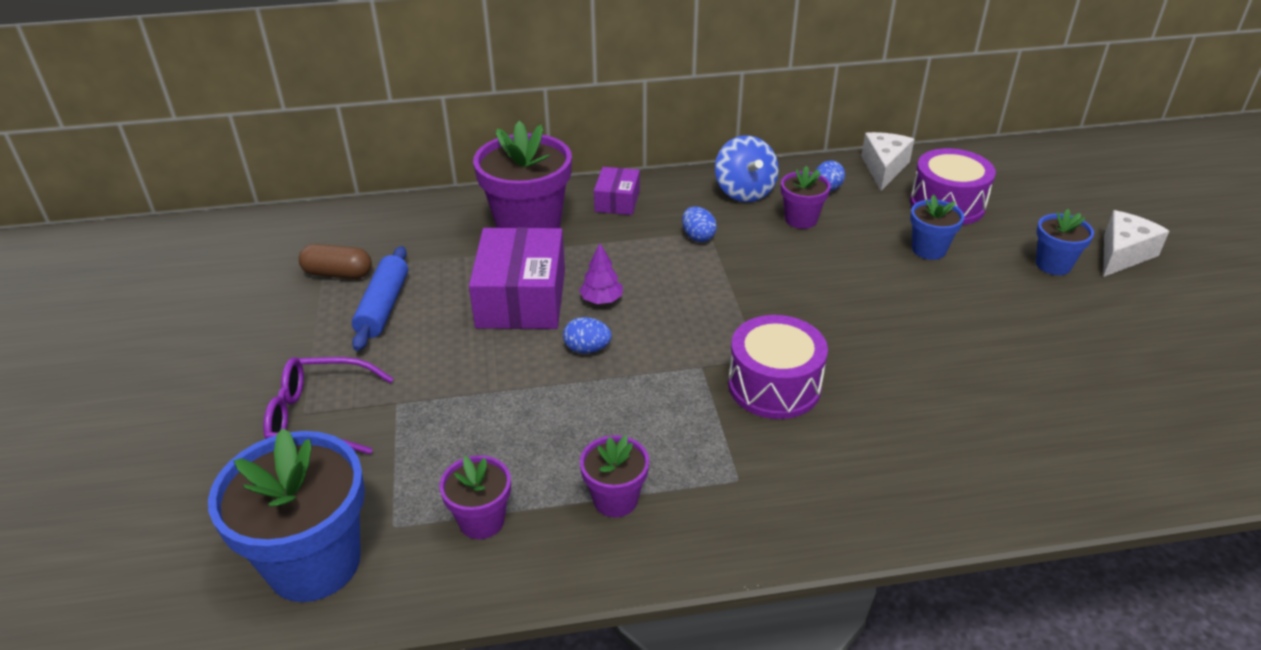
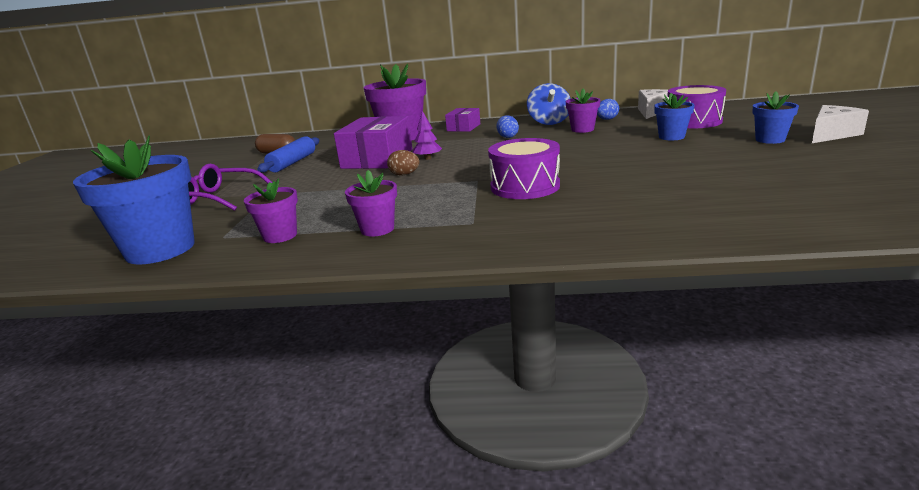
camera: 15 degrees right, 15 degrees down
(587, 349) = (404, 174): blue egg -> brown egg

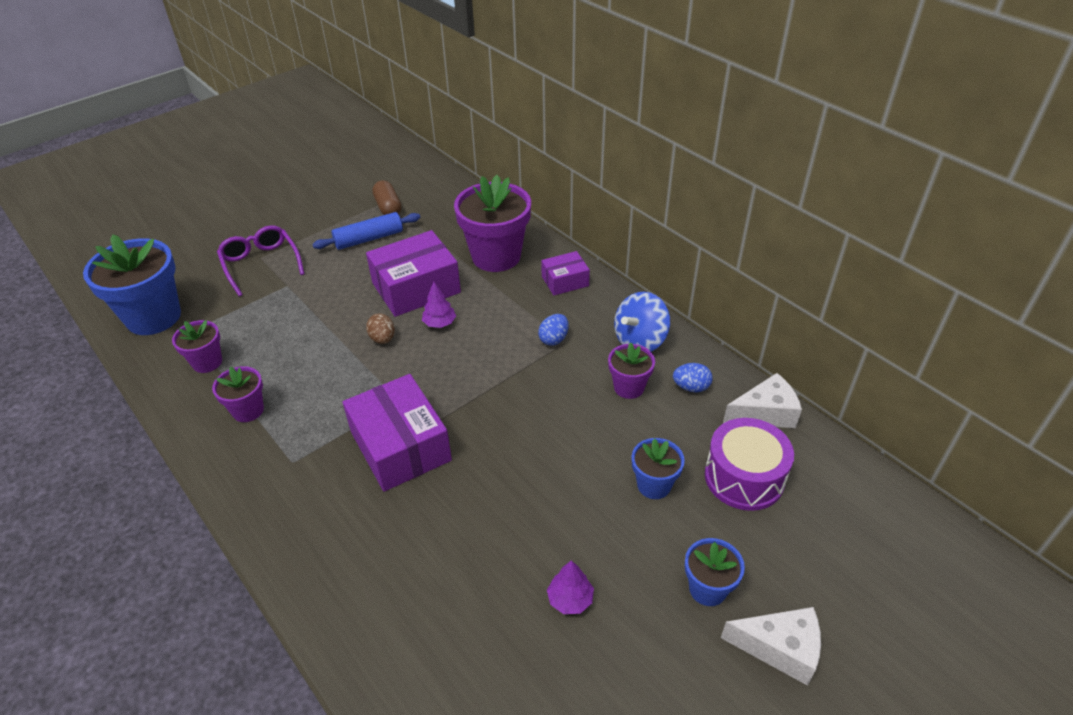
camera: 45 degrees right, 20 degrees up
(525, 186) = (400, 446): purple drum -> purple box
(742, 167) = (570, 599): none -> purple tree

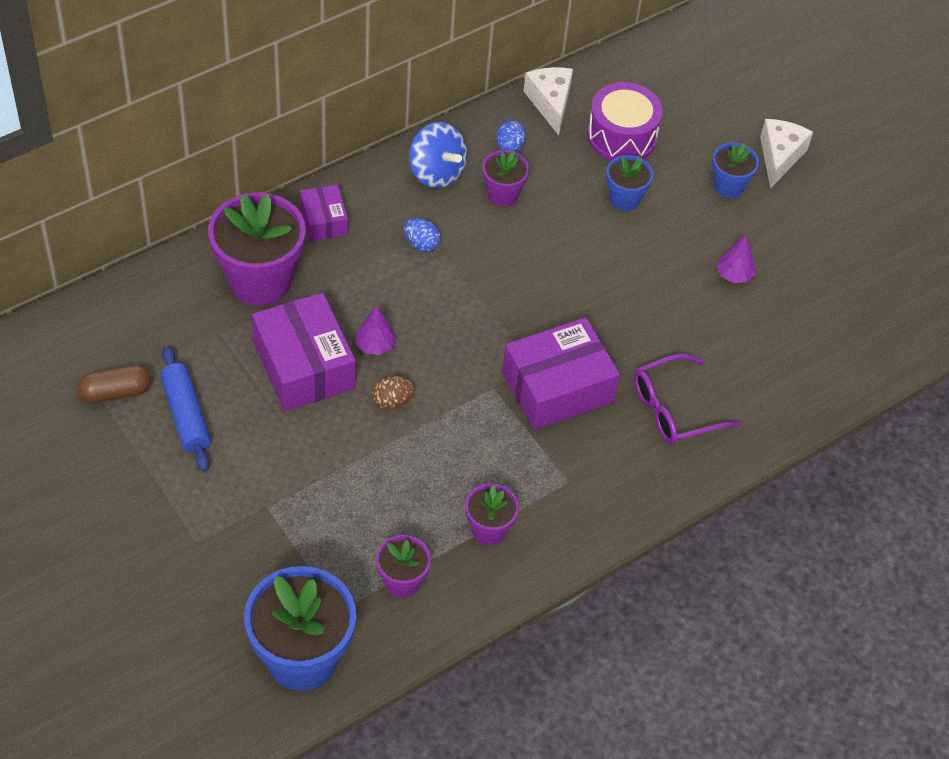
camera: 90 degrees left, 10 degrees up
(261, 264) = (212, 541): purple glasses -> purple glasses (674, 409)

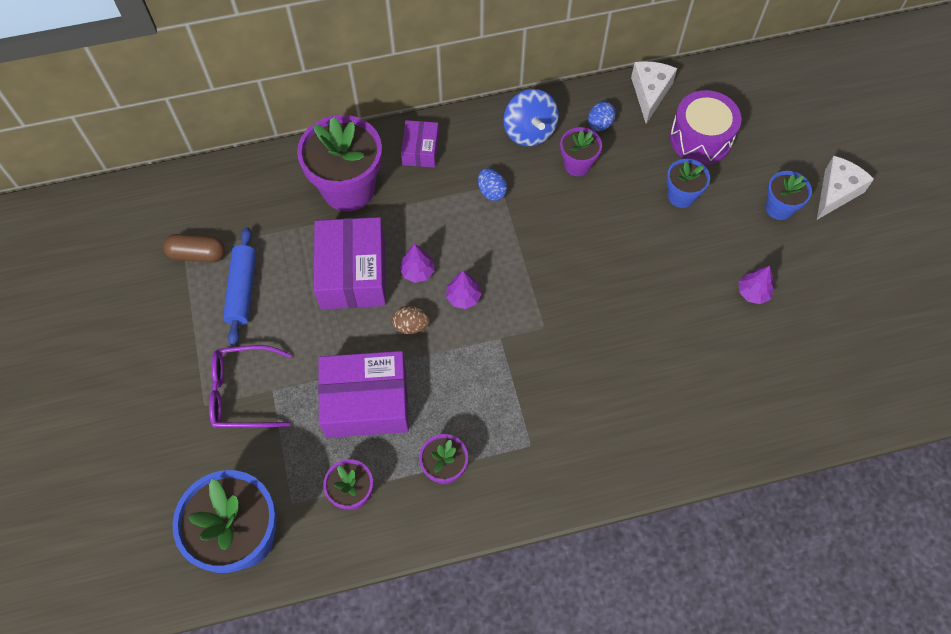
camera: 25 degrees right, 10 degrees up
(436, 357) = (463, 297): none -> purple tree
(557, 387) = (555, 354): purple box -> purple box (366, 402)
(674, 409) = (650, 404): purple glasses -> purple glasses (242, 393)

